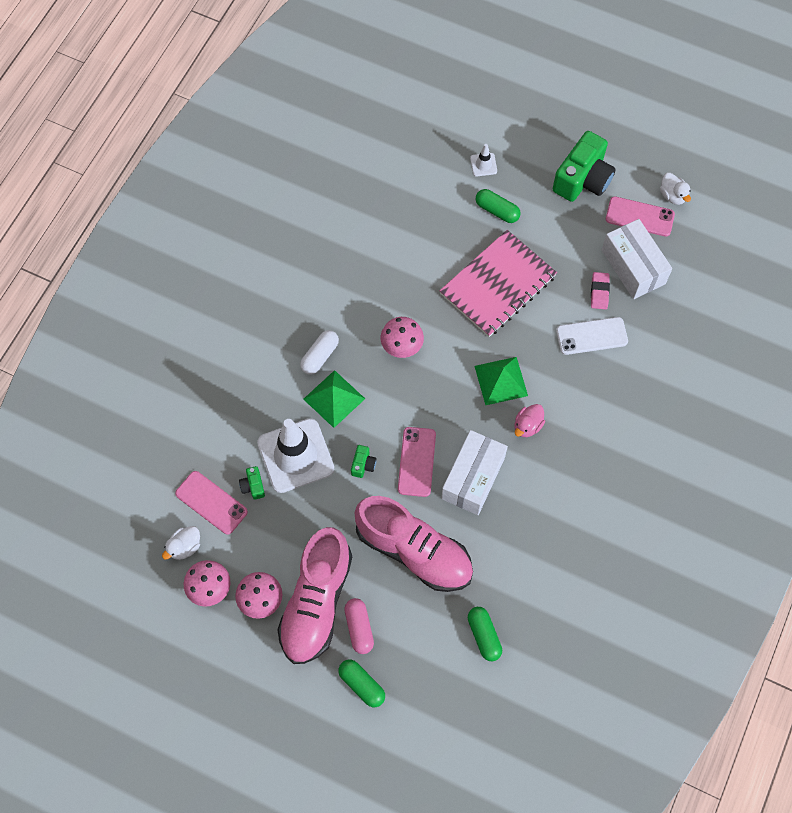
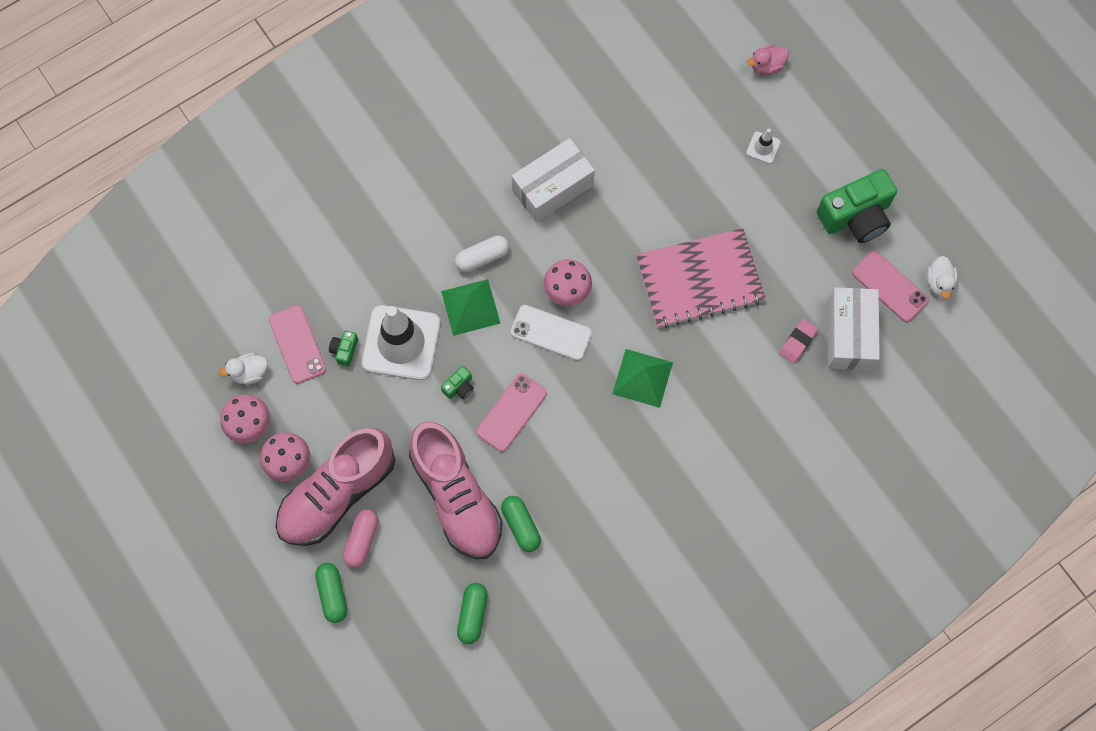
camera: 30 degrees right, 5 degrees up
(473, 478) = (555, 458): white box -> white box (552, 187)
(497, 210) = (747, 203): green capsule -> green capsule (521, 525)
(527, 426) = (640, 437): pink duck -> pink duck (766, 66)
(591, 336) = (761, 382): white phone -> white phone (551, 332)

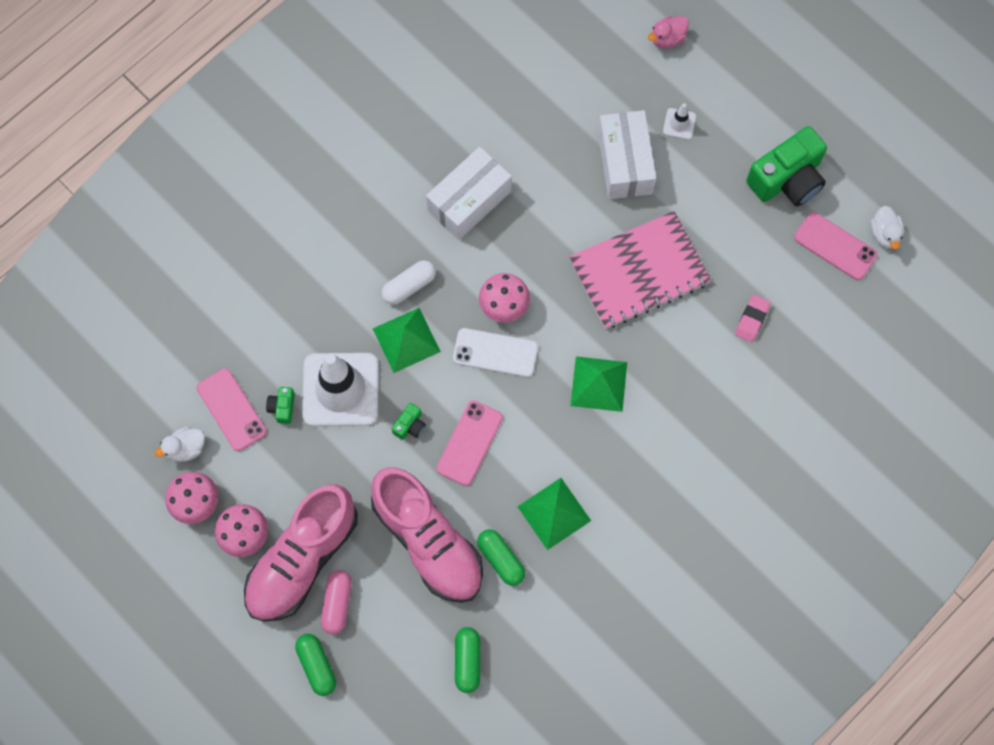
camera: 10 degrees left, 0 degrees up
(578, 491) = (554, 513): none -> green pyramid
(849, 335) = (803, 303): white box -> white box (625, 163)

